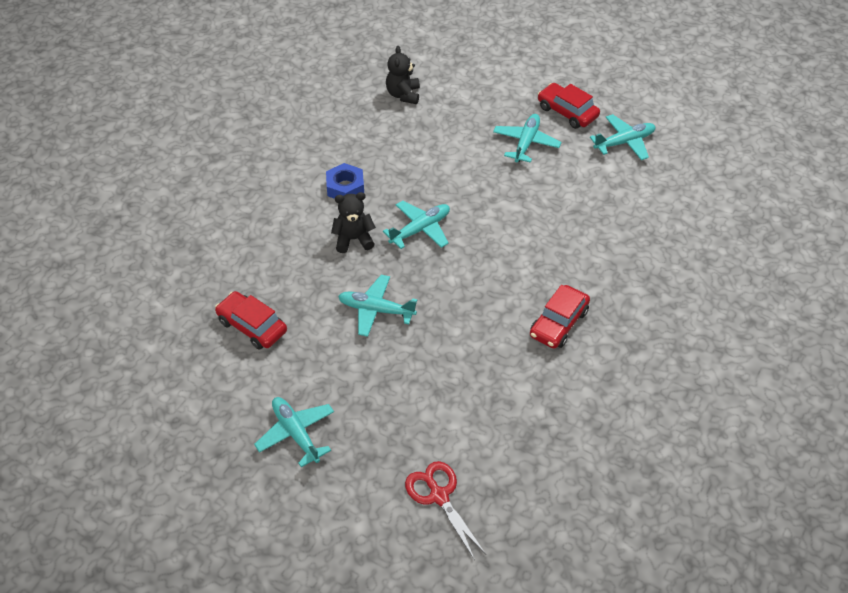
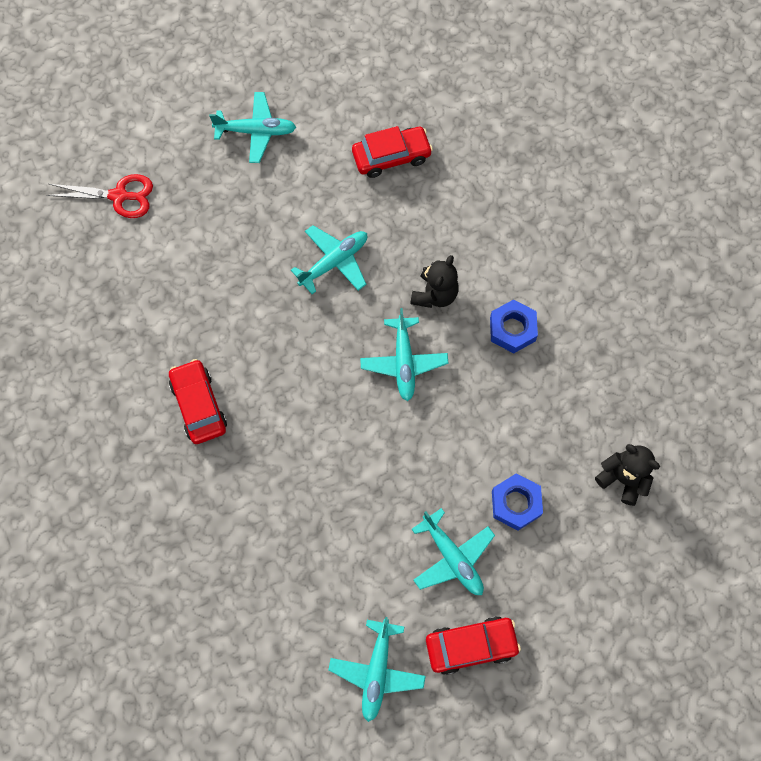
camera: 125 degrees right, 20 degrees up
(464, 132) = (516, 503): none -> blue nut

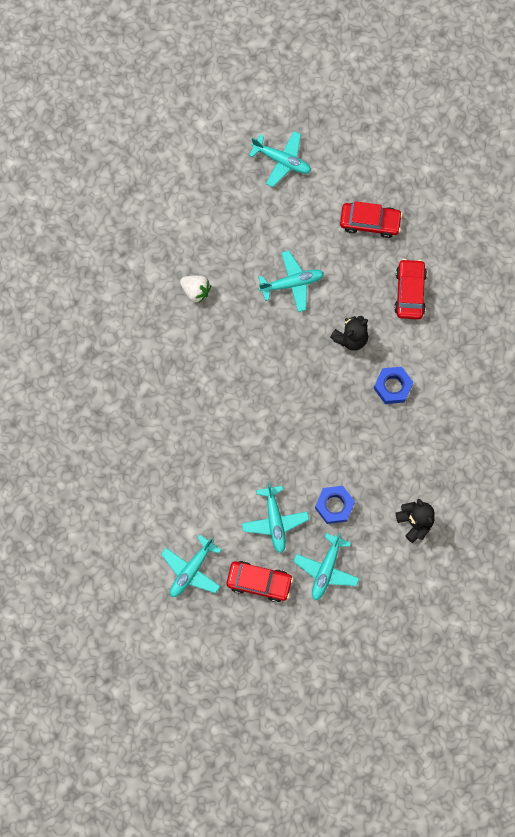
camera: 25 degrees right, 5 degrees up
(119, 196) = (164, 168): red scissors -> none
(199, 405) = (154, 344): red car -> red car (409, 292)
(222, 320) = (196, 291): none -> white strawberry
(403, 362) = (306, 376): turquoise plane -> turquoise plane (326, 569)

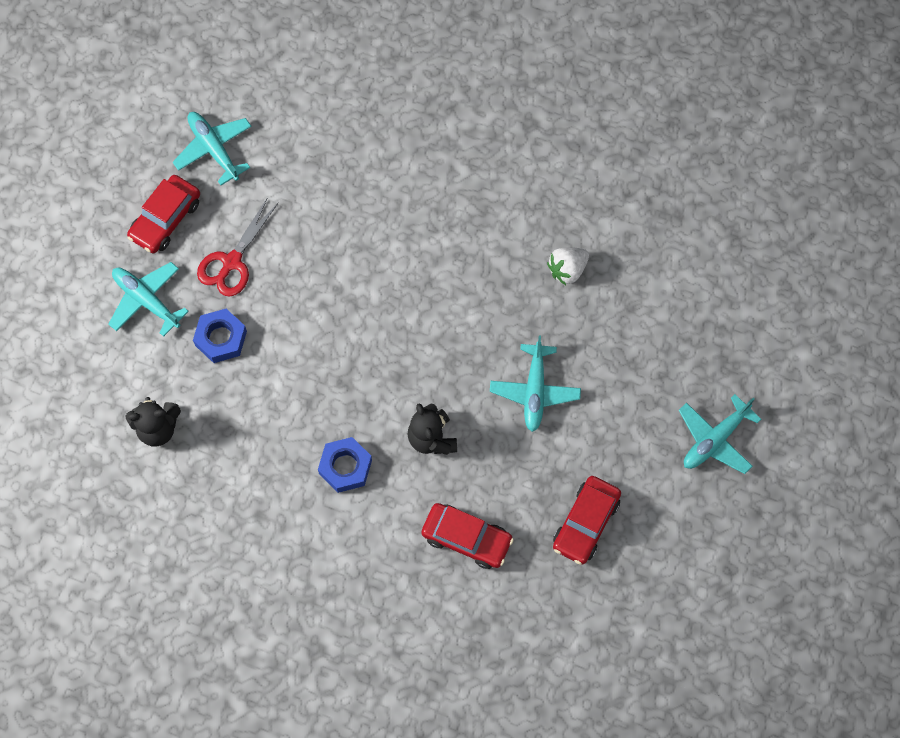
camera: 110 degrees right, 5 degrees down
(275, 521) = (231, 262): turquoise plane -> red scissors

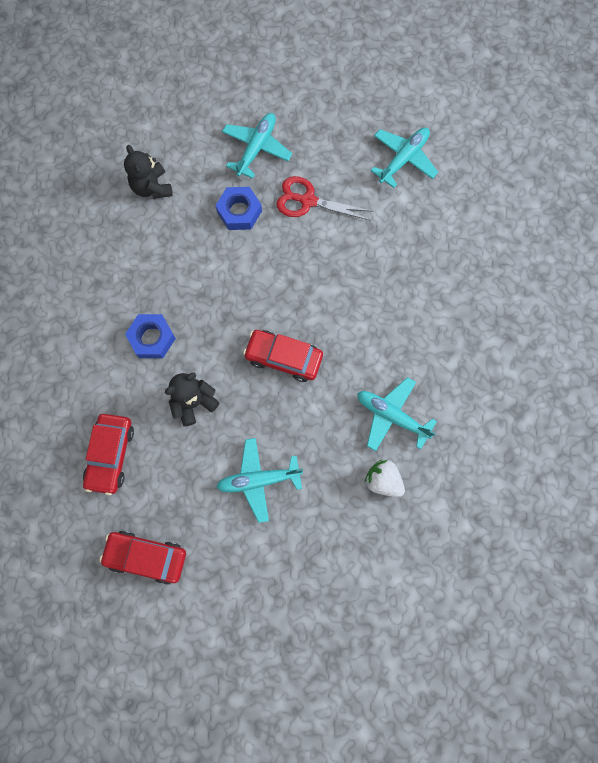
camera: 75 degrees right, 5 degrees up
(166, 219) = (330, 141): red car -> red car (283, 358)
(715, 439) = (253, 661): turquoise plane -> turquoise plane (391, 416)

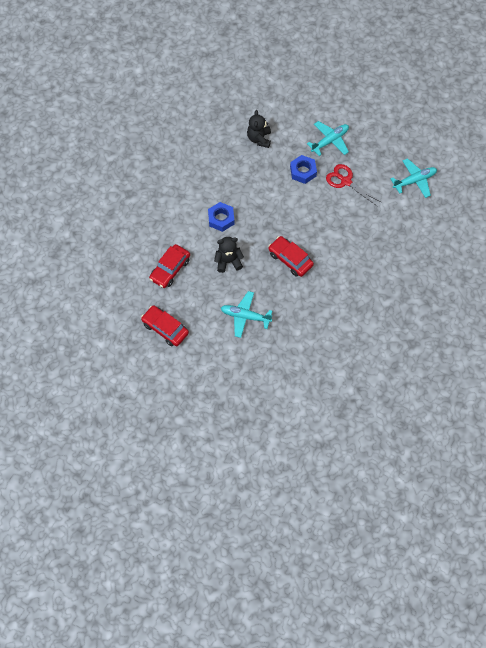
camera: 25 degrees right, 10 degrees down
(383, 480) = (315, 346): white strawberry -> none
(391, 416) = (337, 315): turquoise plane -> none

